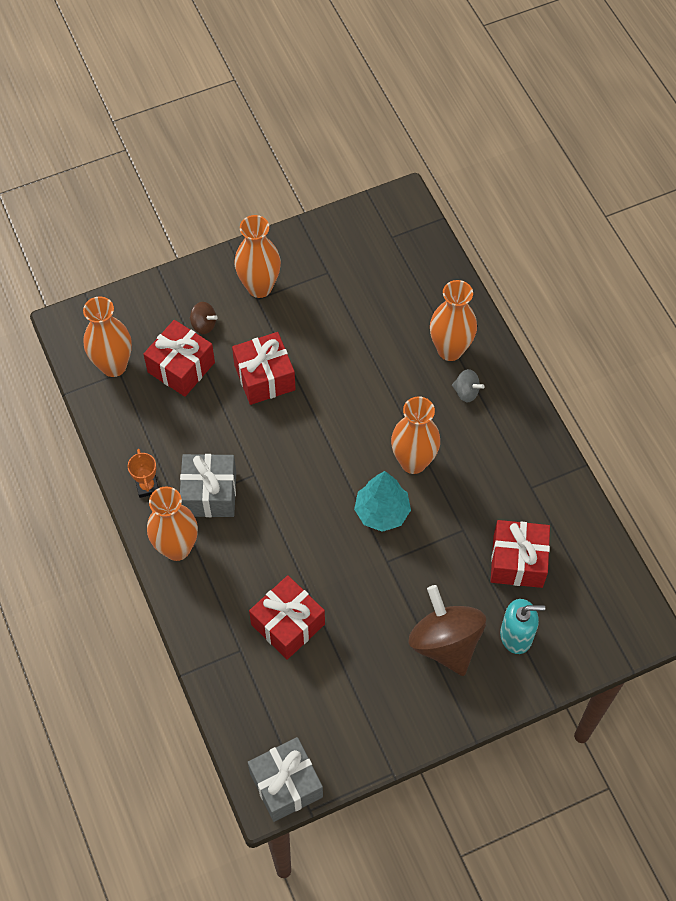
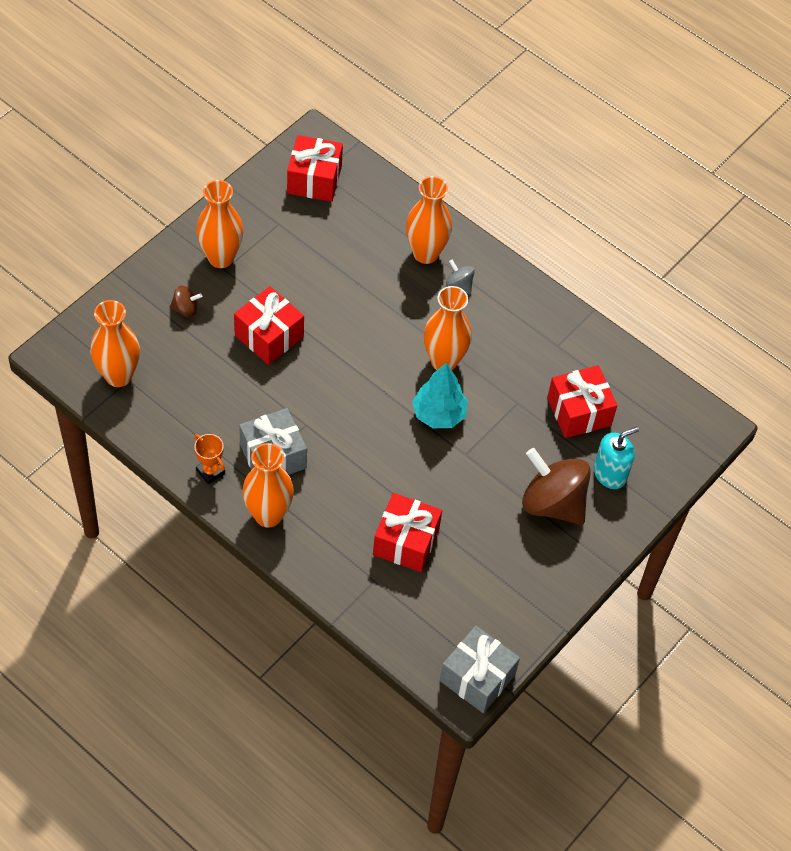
camera: 30 degrees left, 5 degrees down
(181, 367) = (185, 354): red gift -> red gift (314, 180)
(466, 392) = (459, 285): grey spinning top -> grey spinning top turned 135 degrees counterclockwise

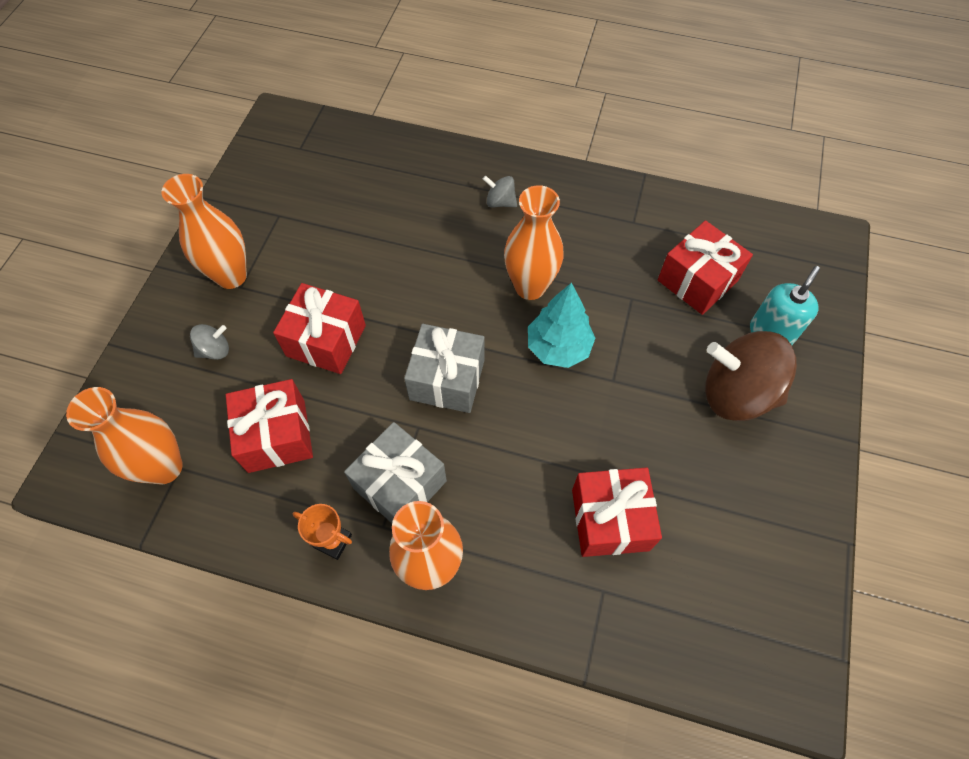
camera: 20 degrees left, 5 degrees up
(186, 309) = (215, 350): brown spinning top -> grey spinning top
(314, 180) = (296, 157): red gift -> red gift (276, 436)
(425, 253) = (449, 185): orange vase -> none
(477, 677) = (797, 663): grey gift -> grey gift (447, 379)

